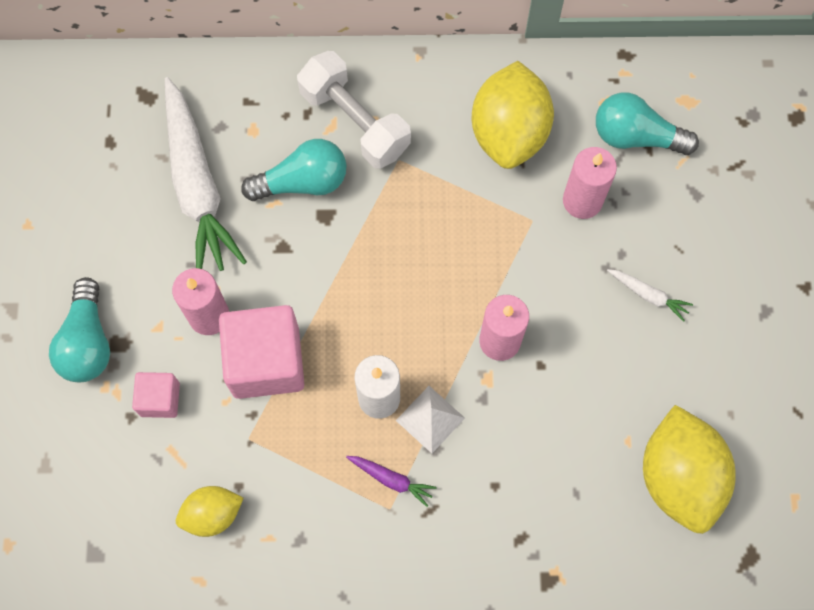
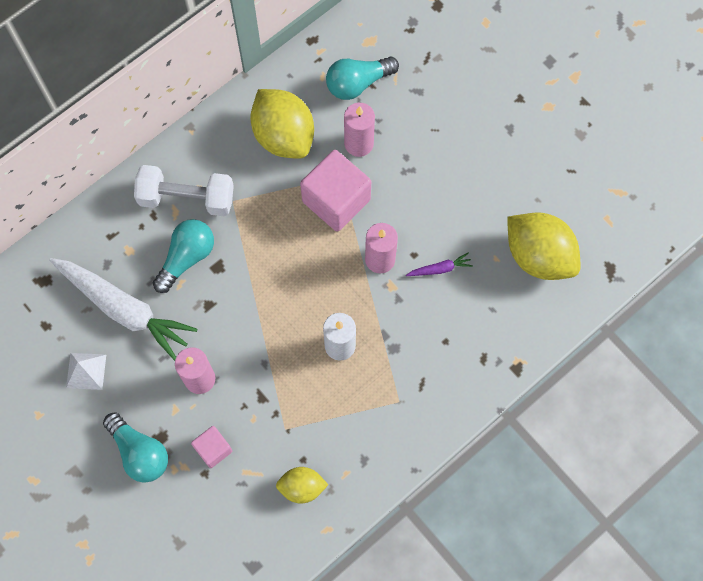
camera: 40 degrees left, 0 degrees up
(212, 514) = (302, 487): yellow lemon -> yellow lemon turned 60 degrees clockwise
(266, 362) = (257, 377): pink cube -> pink cube (336, 200)
(391, 479) = (386, 384): purple carrot -> purple carrot (440, 269)
(430, 419) = (378, 334): white pyramid -> white pyramid (86, 371)
(648, 295) = (440, 169): white carrot -> none

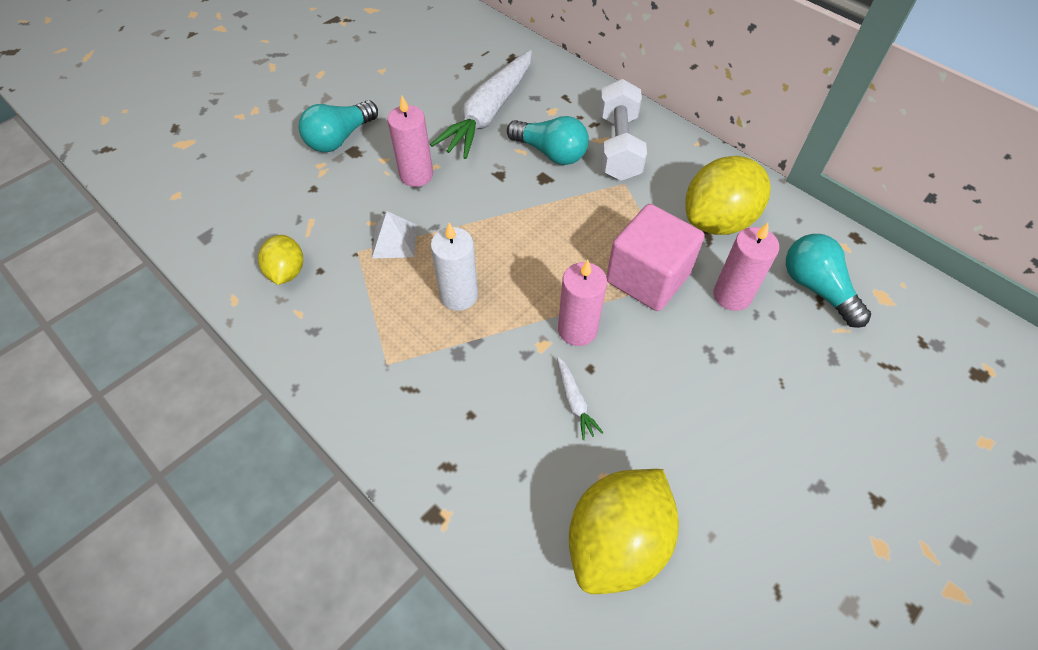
camera: 85 degrees right, 15 degrees down
(86, 371) = (424, 95): white pyramid -> white pyramid (394, 241)
(213, 449) = (338, 192): pink cube -> none
(440, 269) = (574, 401): purple carrot -> white carrot

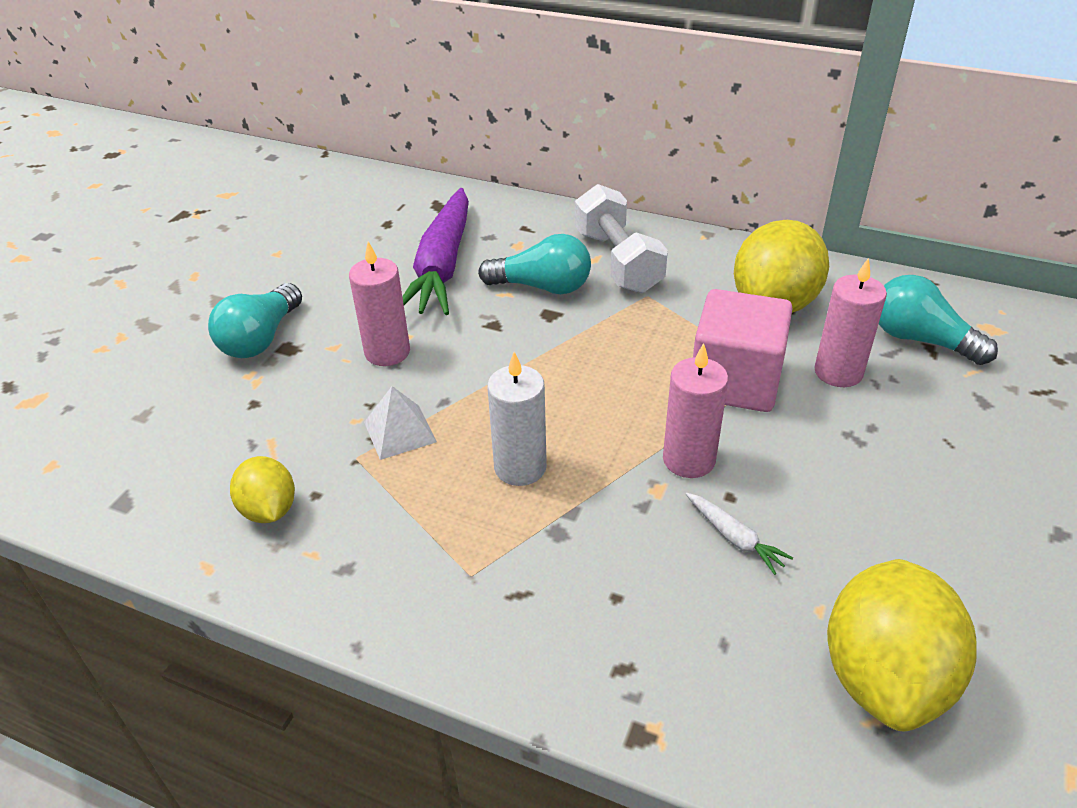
camera: 20 degrees left, 15 degrees down
(488, 113) = (442, 266): white carrot -> purple carrot

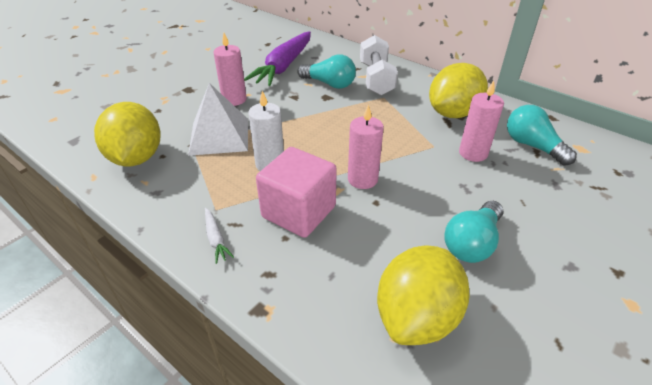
camera: 15 degrees right, 0 degrees up
(261, 339) = (178, 83): turquoise light bulb -> turquoise light bulb (472, 243)
(269, 510) = (136, 158): yellow lemon -> yellow lemon, size x1.82
(399, 432) = (219, 136): white pyramid -> white pyramid, size x1.79
(734, 538) = (367, 223): white carrot -> white carrot (216, 239)
(735, 381) = (409, 146): pink cube -> pink cube (298, 212)

